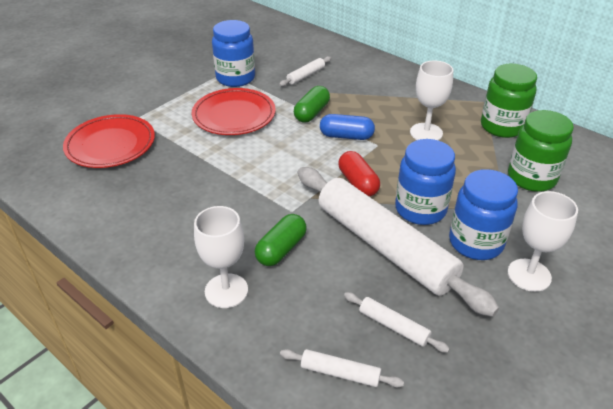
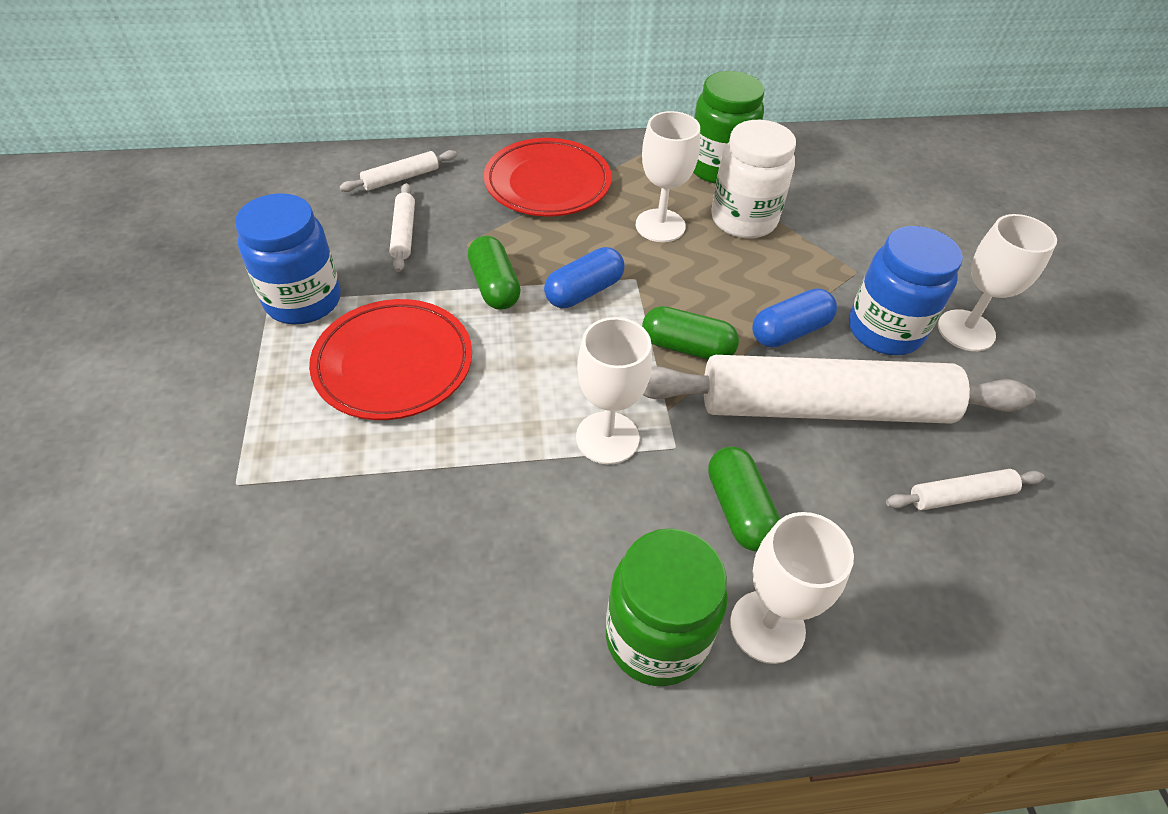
camera: 50 degrees left, 10 degrees up
(111, 145) = (264, 563): red plate -> red plate (547, 183)
(270, 189) = (607, 438): none -> white goblet
(340, 373) = (1000, 600): white rolling pin -> white rolling pin (401, 178)
(358, 183) = (687, 347): red capsule -> green capsule
(420, 209) = (790, 331): blue jar -> blue capsule
(477, 154) = (743, 219): none -> white jar
(531, 178) = (823, 215): green jar -> green jar (656, 637)

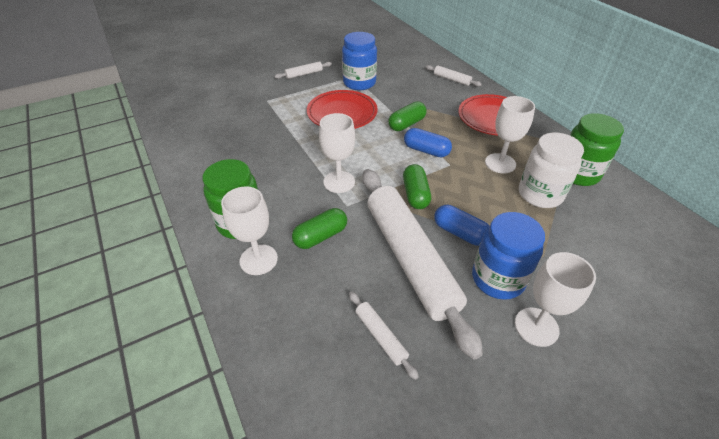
camera: 70 degrees right, 5 degrees down
(404, 233) = (418, 91): white rolling pin -> white rolling pin (304, 74)

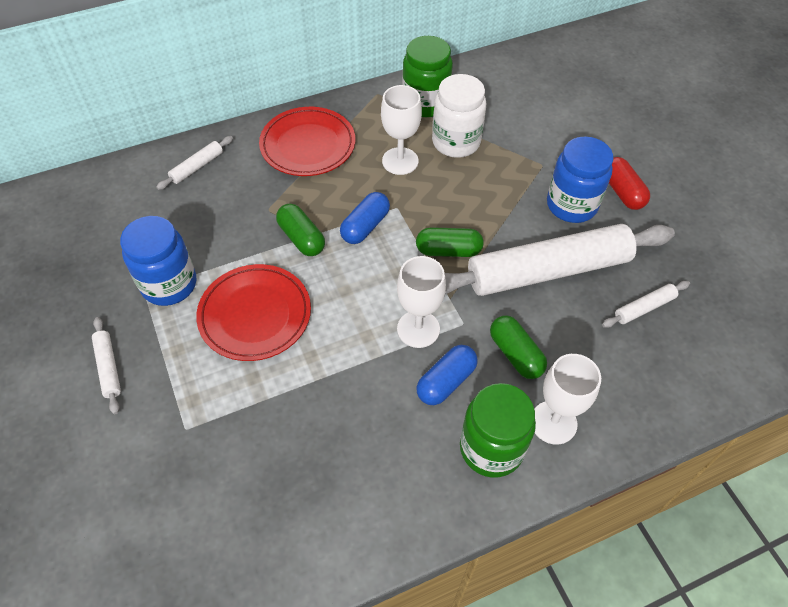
camera: 85 degrees left, 10 degrees up
(460, 233) = (511, 221): blue capsule -> blue capsule (446, 381)
(536, 327) = (622, 192): white goblet -> red capsule

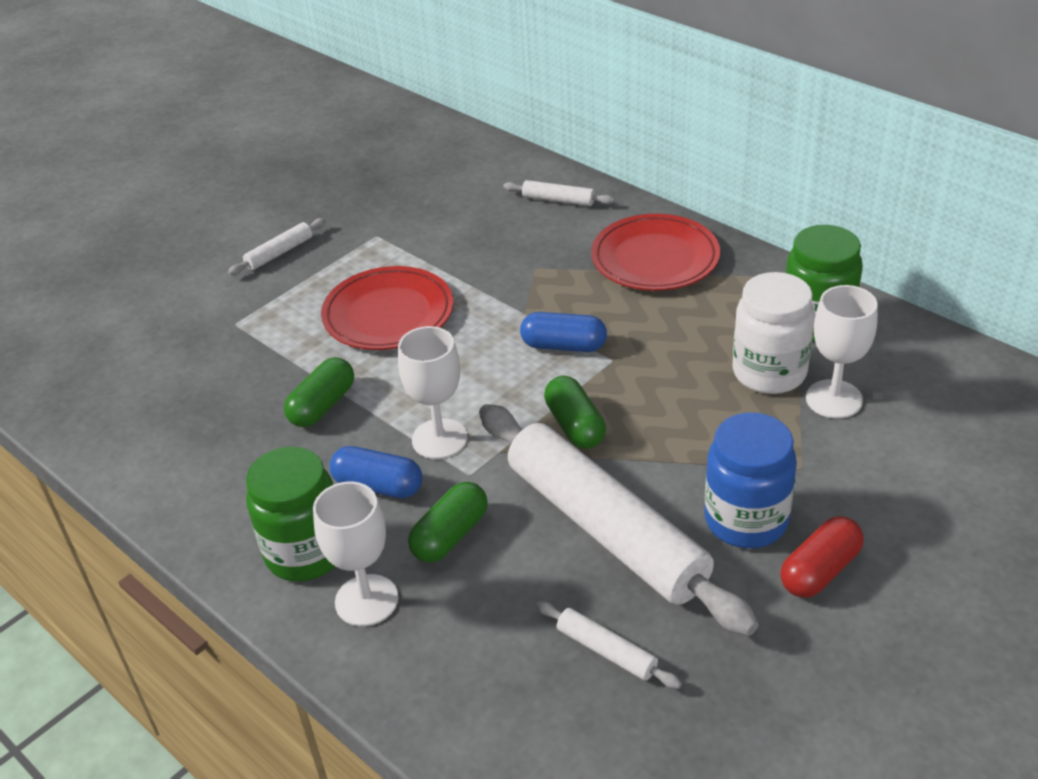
camera: 70 degrees right, 15 degrees down
(169, 284) = (393, 246): blue jar -> none
(301, 238) = (512, 306): green capsule -> green capsule (322, 405)
(400, 161) = (692, 336): white goblet -> white goblet (834, 399)

